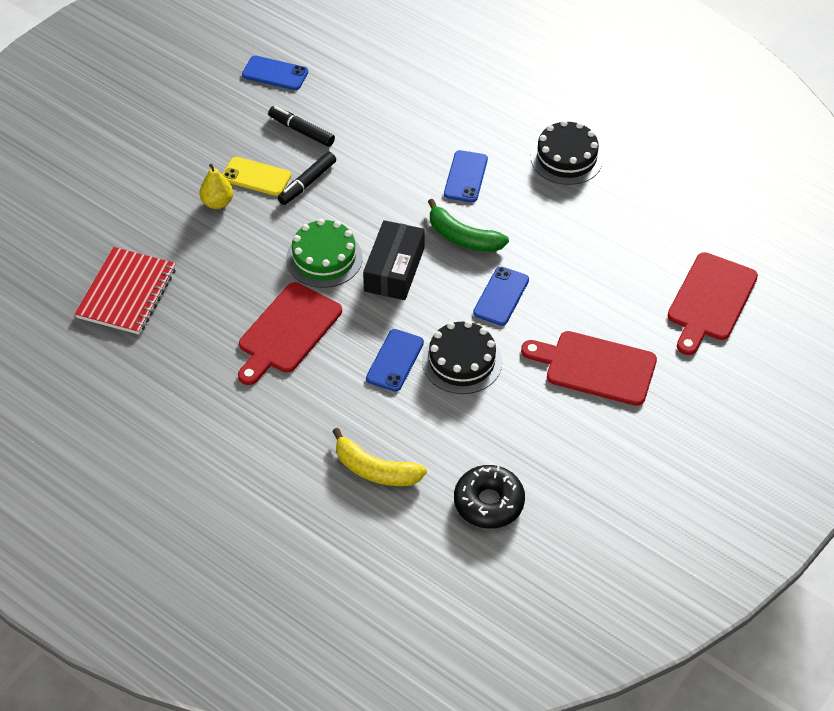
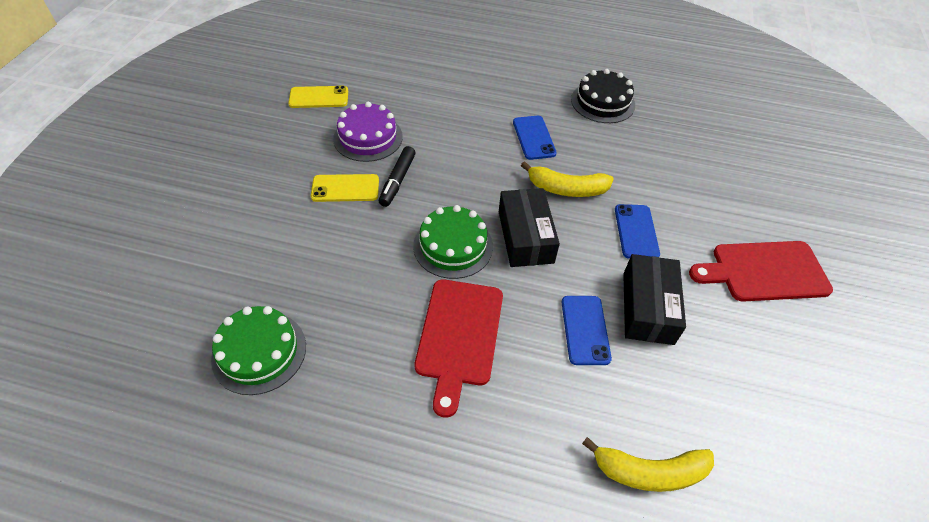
camera: 25 degrees left, 0 degrees up
(127, 293) = (259, 352): red notebook -> green cake
(217, 203) = (318, 223): yellow pear -> none
(275, 73) = (319, 97): blue phone -> yellow phone
(302, 131) = (368, 137): black marker -> purple cake
(462, 361) = (647, 308): black cake -> black box
(463, 237) = (566, 189): green banana -> yellow banana
(489, 503) = (788, 463): black donut -> none
(710, 300) = (800, 181): red cutting board -> none

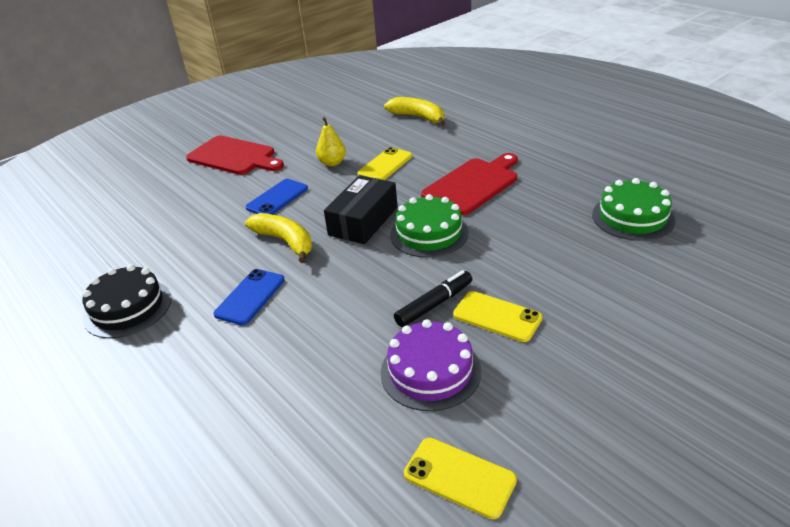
camera: 140 degrees left, 15 degrees down
(585, 330) = (385, 165): blue phone -> yellow phone
(647, 308) = (332, 163): black box -> yellow pear

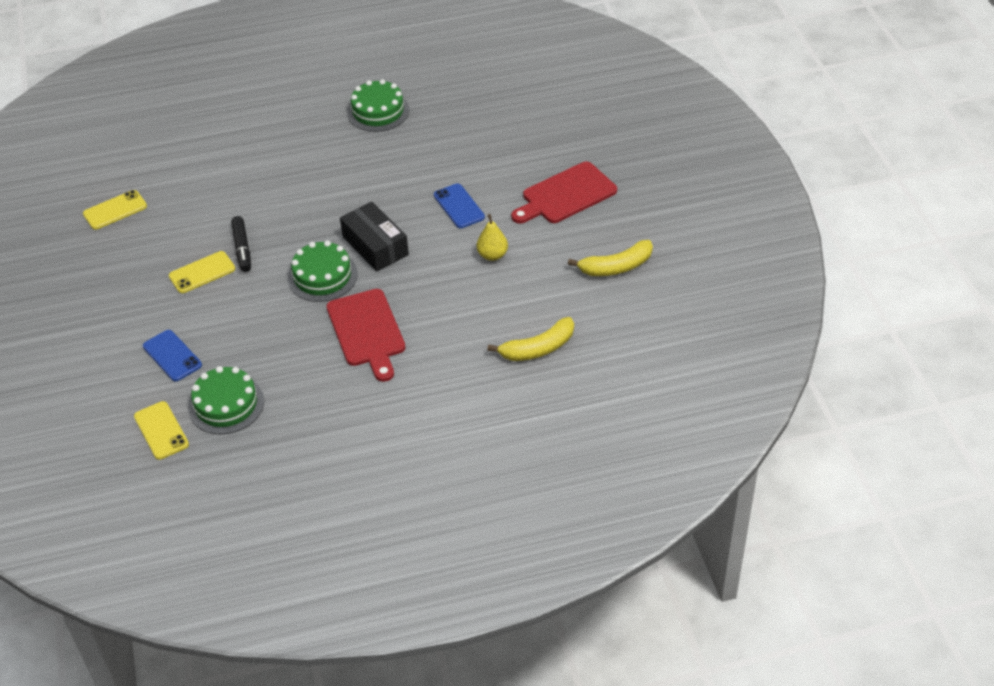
camera: 115 degrees right, 10 degrees up
(127, 308) = (378, 111): black cake -> green cake
(250, 297) = (335, 166): blue phone -> blue phone (172, 356)
(285, 242) = (387, 197): yellow banana -> yellow banana (616, 267)
(385, 165) = (455, 288): yellow phone -> yellow phone (161, 430)
(430, 371) = (189, 225): purple cake -> none

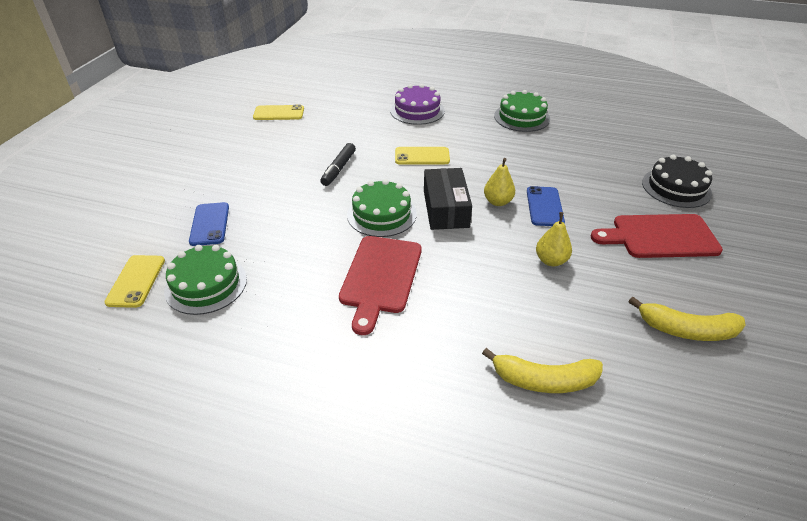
camera: 30 degrees right, 5 degrees down
(202, 272) = (293, 174): yellow phone -> yellow phone (422, 156)
(264, 145) = (417, 111): none -> purple cake
(416, 219) = (498, 202): none -> yellow pear
(558, 138) = (676, 187): none -> black cake

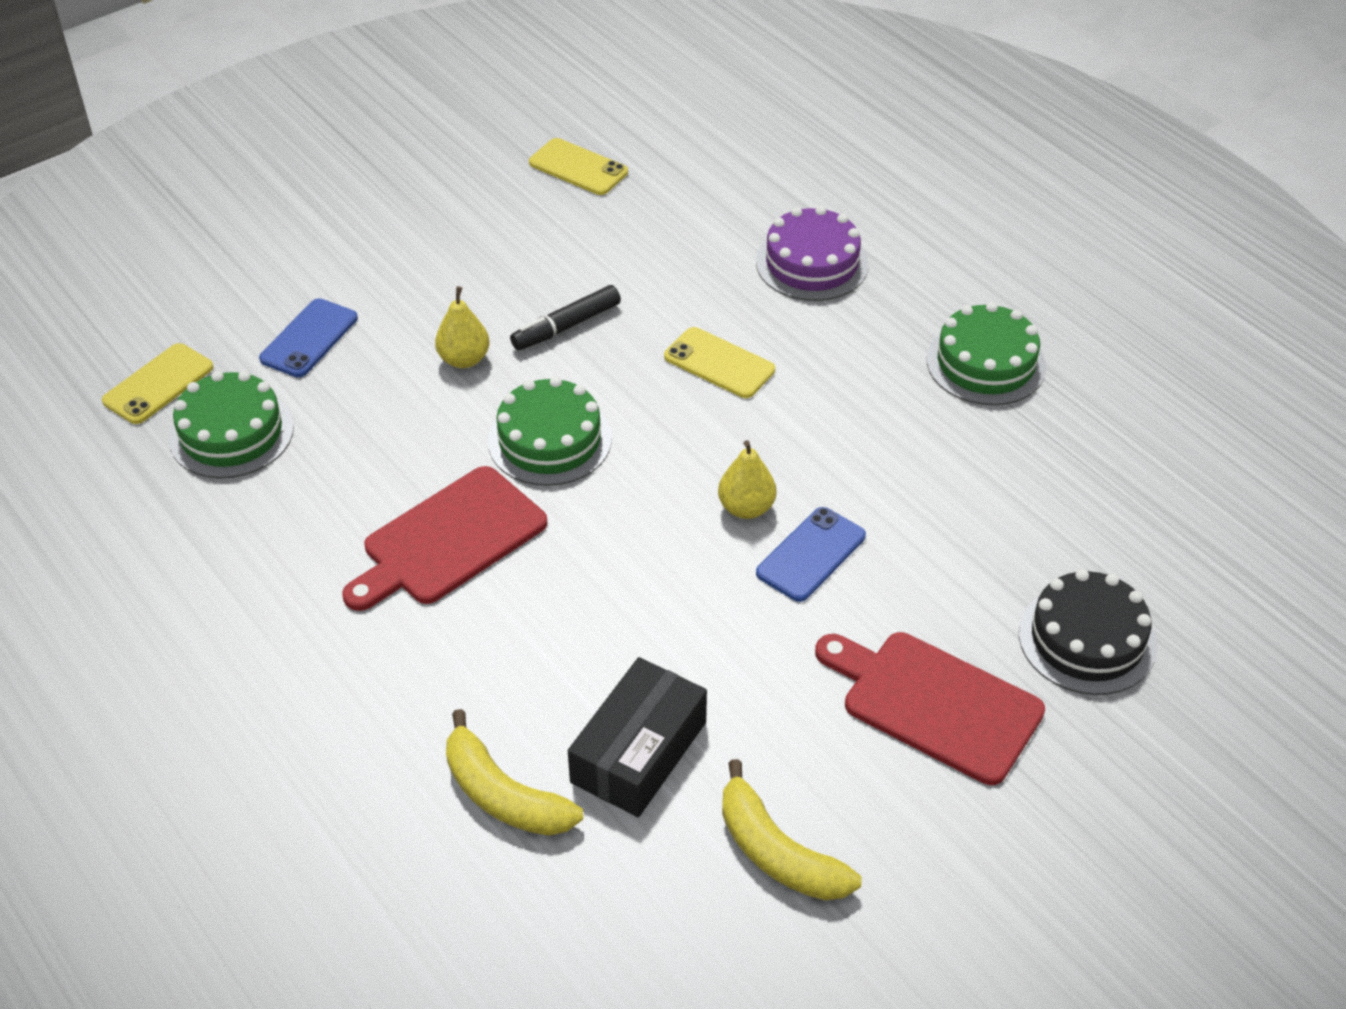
camera: 35 degrees right, 5 degrees up
(445, 209) = (652, 479): black box -> black box (638, 752)
(551, 260) = (711, 646): yellow pear -> yellow pear (464, 359)

